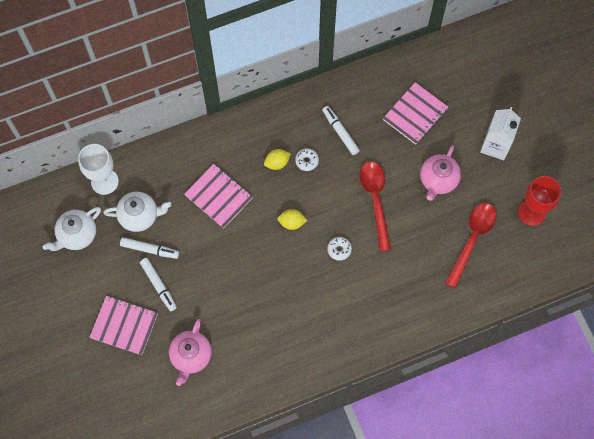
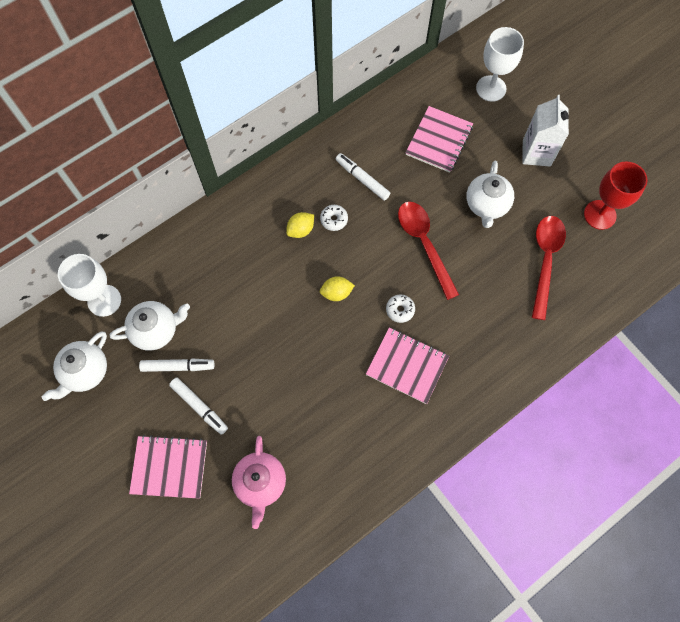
camera: 15 degrees left, 0 degrees up
(218, 196) = (244, 284): pink notebook -> pink notebook (407, 366)
(438, 180) = (486, 205): pink teapot -> white teapot
(474, 79) = (491, 88): none -> white goblet

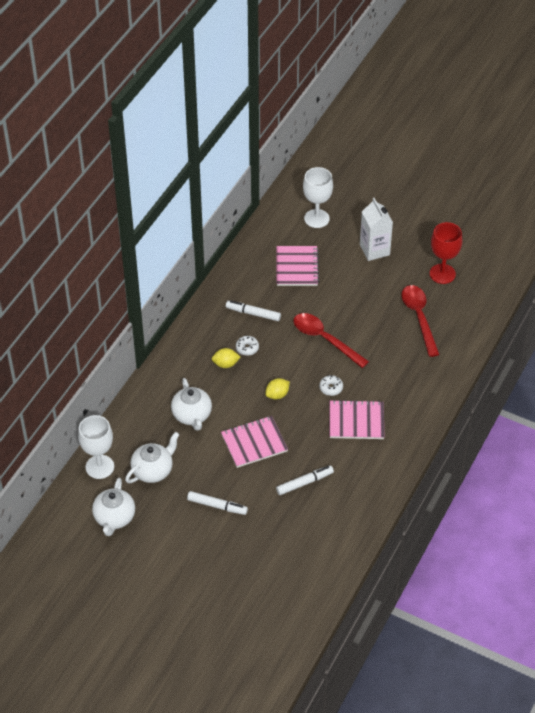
camera: 25 degrees left, 20 degrees down
(169, 467) = (218, 552): pink notebook -> pink notebook (254, 443)
(178, 366) = (185, 487): white marker -> white marker (304, 483)
(260, 483) = (292, 534): pink teapot -> none
(301, 230) = (225, 364): yellow lemon -> yellow lemon turned 60 degrees clockwise
(486, 205) = (356, 297): white teapot -> white teapot (192, 416)

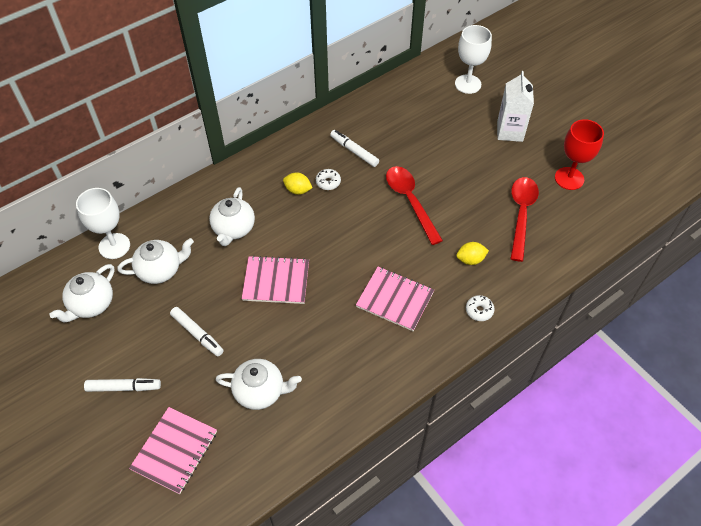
camera: 25 degrees right, 5 degrees up
(277, 395) = (329, 240): yellow lemon -> yellow lemon (470, 259)
(293, 526) = (260, 391): none -> white teapot
(297, 267) = (422, 122): pink notebook -> pink notebook (174, 450)
(304, 483) = (301, 346): white marker -> white marker (124, 387)
(331, 388) = (388, 253): white donut -> white donut (479, 310)

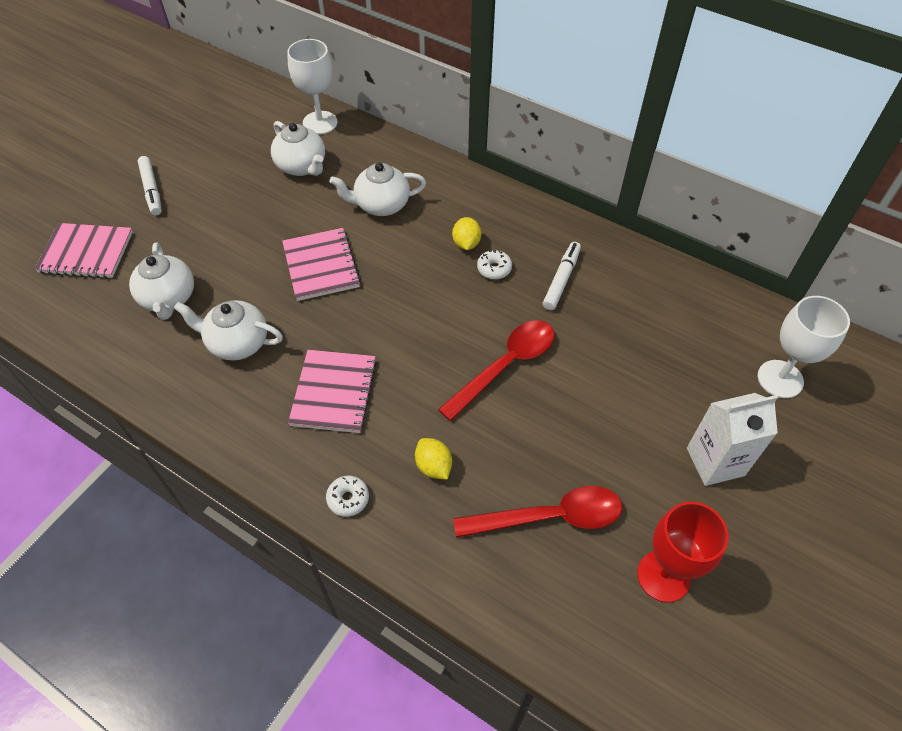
camera: 70 degrees right, 0 degrees up
(91, 304) = (242, 133): white teapot -> white teapot (237, 343)
(197, 334) = (229, 222): white marker -> none

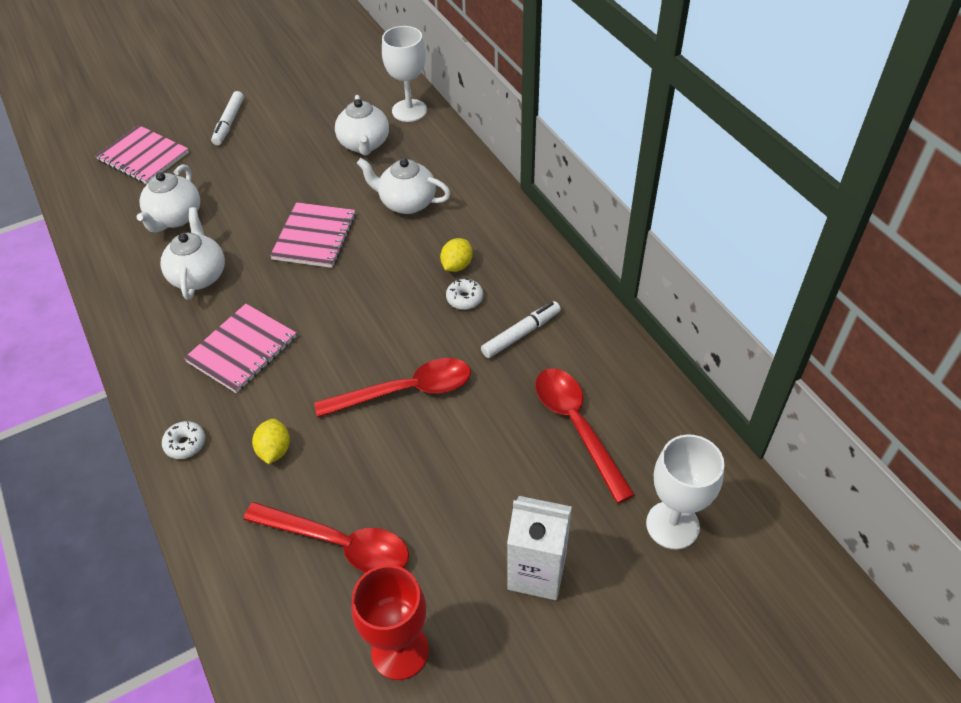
camera: 30 degrees right, 5 degrees down
(237, 343) = (199, 275): white teapot -> white teapot turned 45 degrees clockwise
(659, 335) = (577, 427): none -> red spoon

